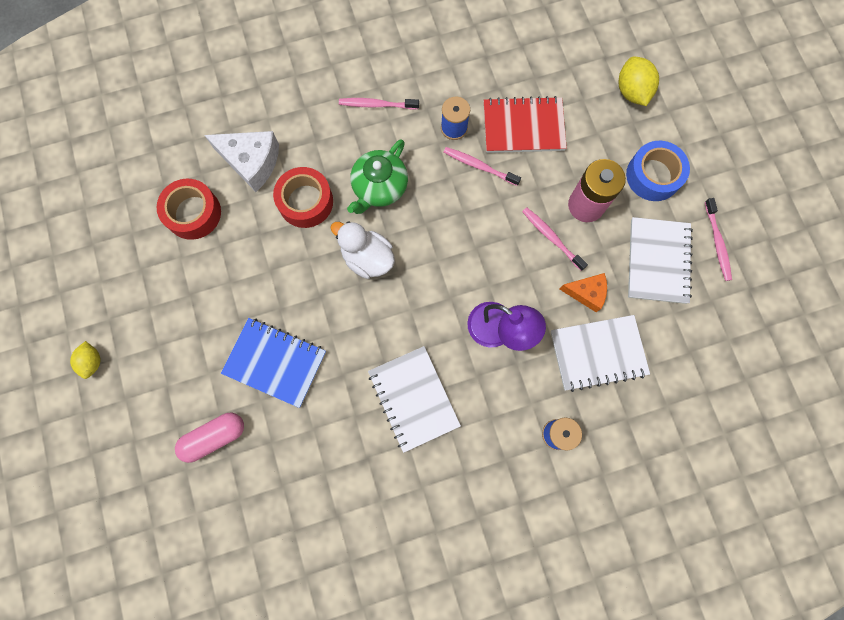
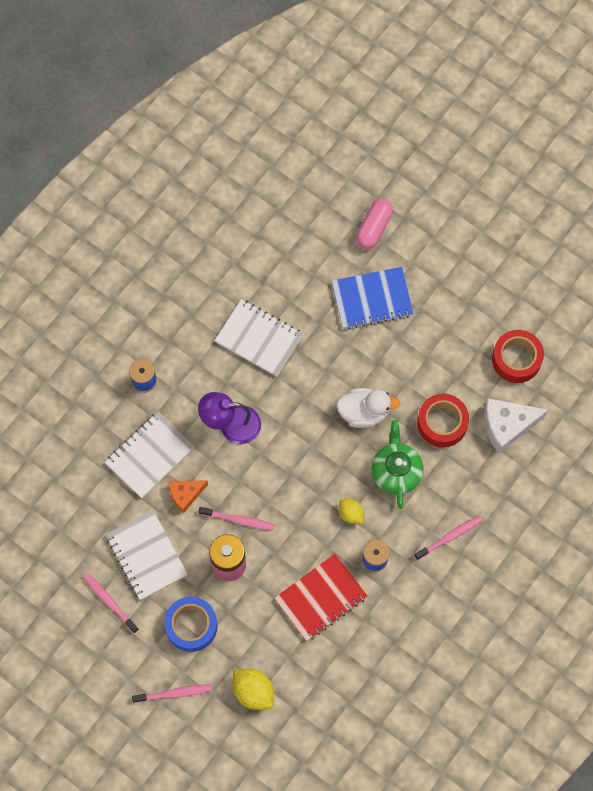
camera: 145 degrees right, 5 degrees down
(92, 362) = (495, 218): yellow lemon -> yellow lemon (351, 514)
(479, 166) = (332, 540): pink toothbrush -> pink toothbrush (174, 693)

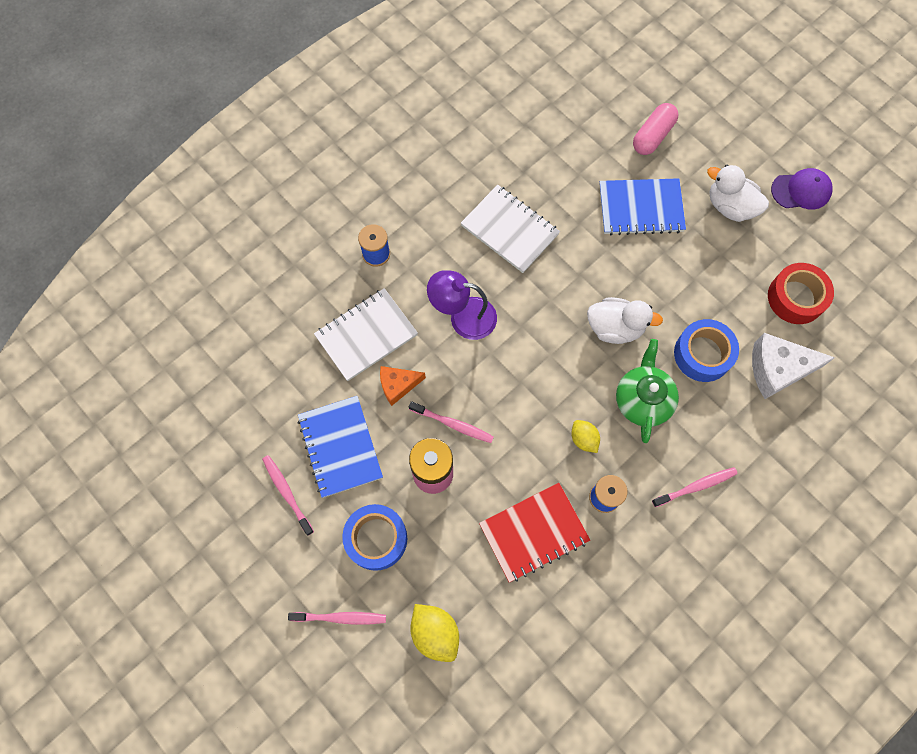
camera: 10 degrees right, 0 degrees up
(146, 556) = (340, 447): white notebook -> blue notebook
(442, 423) = (702, 354): red tape -> blue tape
(450, 284) = (730, 206): none -> white duck
(512, 259) = (801, 190): none -> purple cap

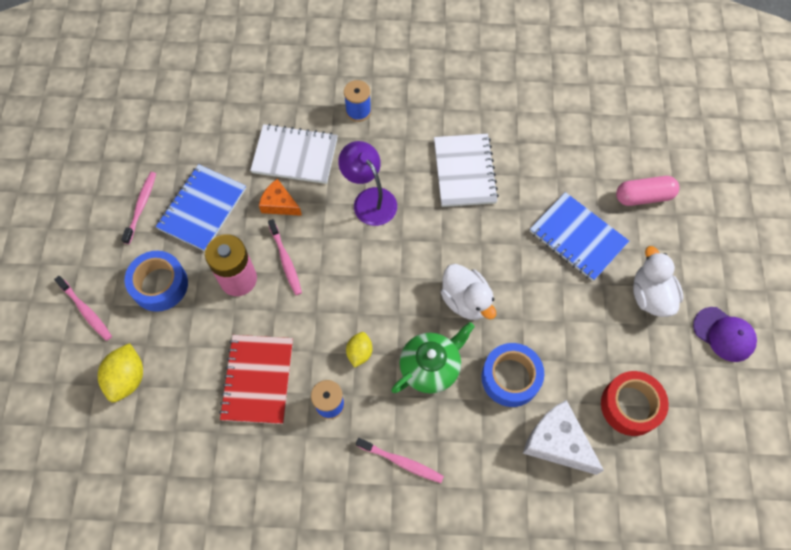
camera: 45 degrees right, 5 degrees down
(534, 532) = (258, 380): red notebook -> red notebook turned 75 degrees clockwise

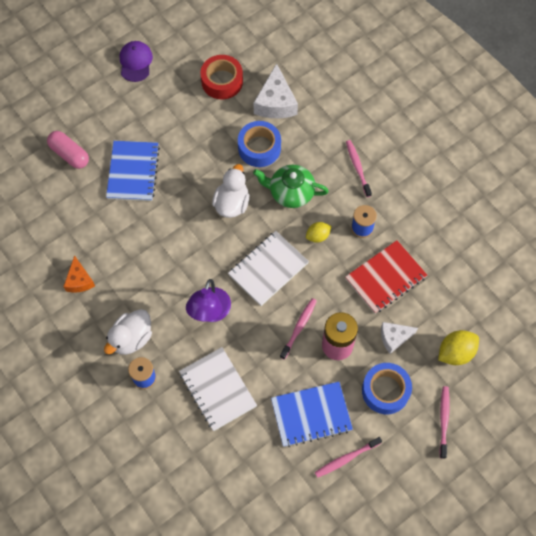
camera: 130 degrees left, 0 degrees up
(196, 335) = (394, 338): none -> white cheese
(279, 204) = (263, 367): orange cheese -> orange cheese (79, 280)
(464, 171) = (137, 270): white notebook -> white notebook (268, 269)
(650, 295) = (141, 111): white duck -> white duck (131, 338)

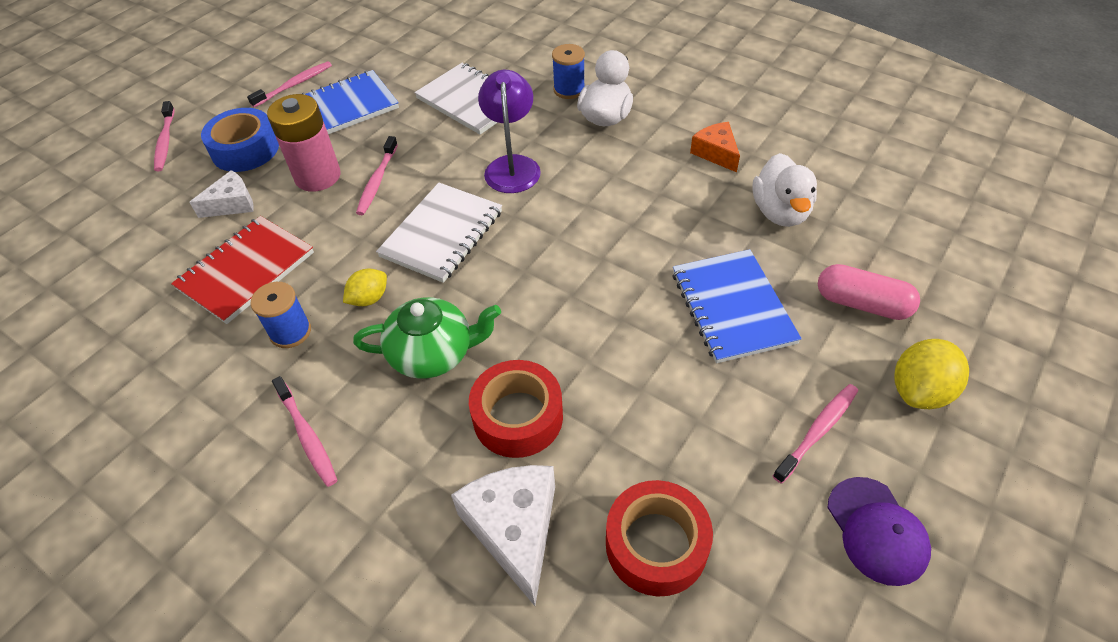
camera: 165 degrees right, 15 degrees down
(132, 103) = (818, 431): none -> pink toothbrush
(232, 203) = (534, 306): white duck -> white duck (780, 212)
(259, 148) = (518, 417): blue tape -> red tape
(455, 352) = (138, 210): yellow lemon -> yellow lemon (919, 391)

